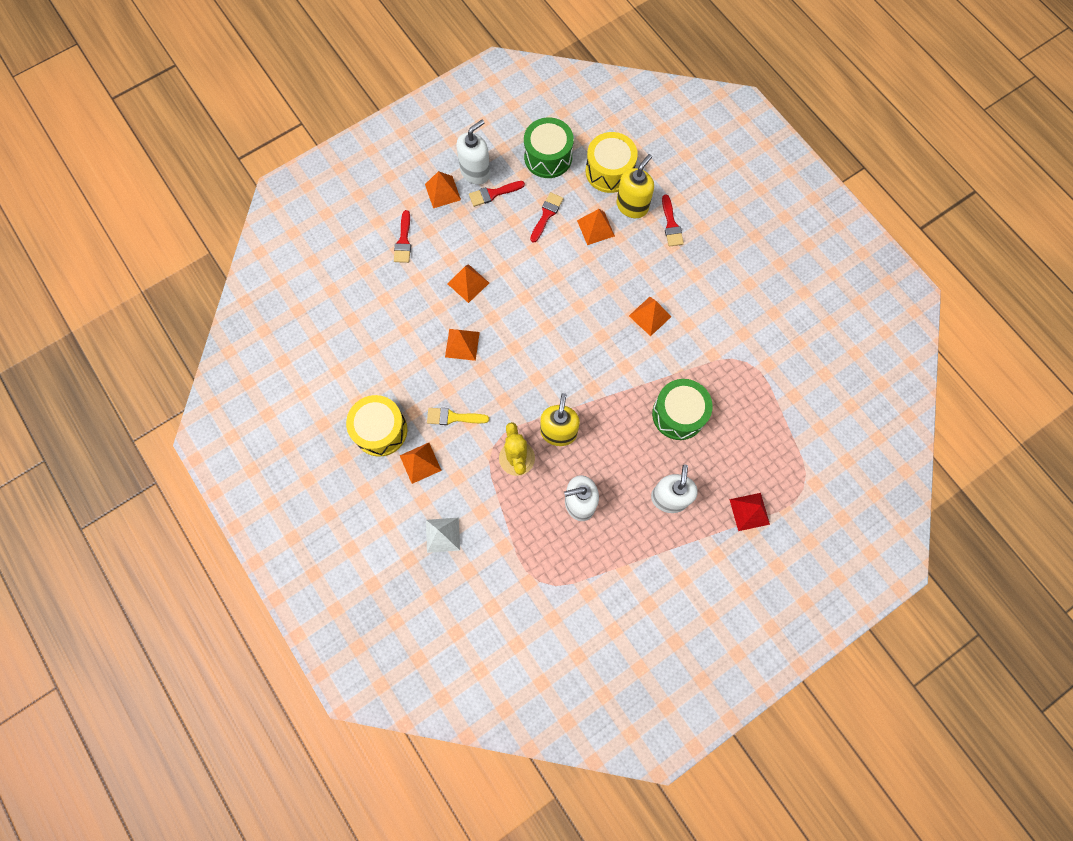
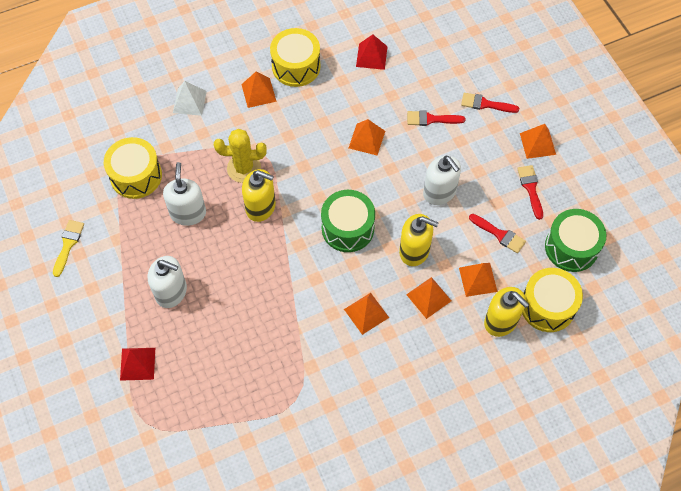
camera: 100 degrees right, 10 degrees down
(358, 355) = (371, 56): none -> red pyramid
(453, 417) = (295, 123): yellow brush -> yellow brush (68, 244)
(468, 283) = (431, 153): orange pyramid -> orange pyramid (429, 297)
(475, 172) = (558, 176): white soap dispenser -> white soap dispenser (439, 192)
(545, 569) = (136, 176): none -> yellow drum
(578, 284) = (414, 251): none -> yellow soap dispenser
(671, 224) = (472, 357): red brush -> red brush (431, 119)
(678, 414) = (253, 318): green drum -> green drum (348, 228)

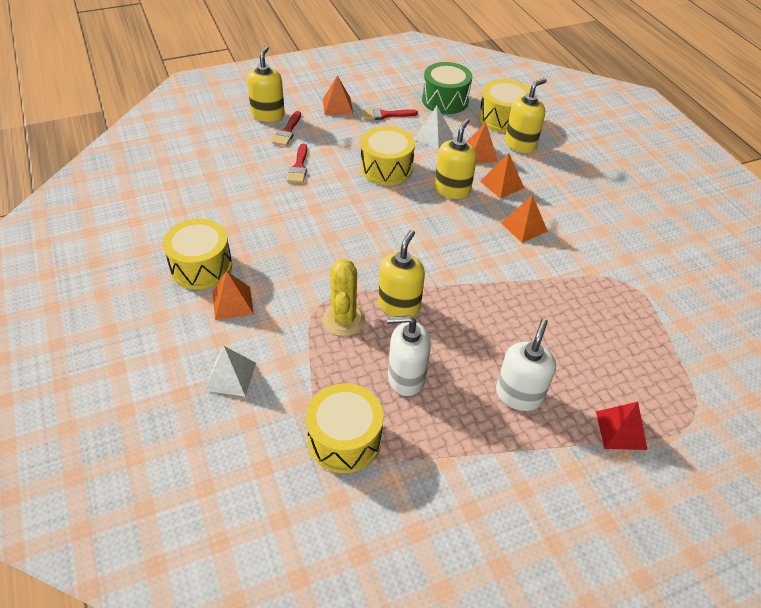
camera: 90 degrees left, 15 degrees down
(68, 244) = (456, 526): yellow brush -> none
(348, 228) = (427, 234): green drum -> none
(366, 139) = (316, 214): orange pyramid -> none
(371, 56) = (205, 203): red pyramid -> none
(439, 192) = (386, 168): white soap dispenser -> yellow drum
(499, 234) = (433, 137): red brush -> white pyramid
(510, 85) = (268, 115): none -> yellow soap dispenser

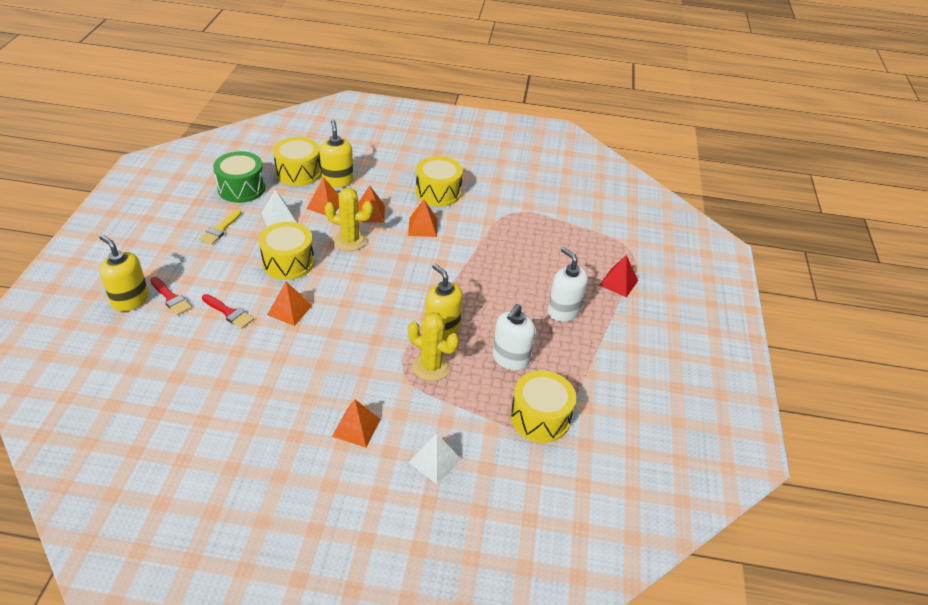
camera: 60 degrees left, 5 degrees down
(201, 266) = (294, 432): yellow drum -> yellow drum (438, 192)
(337, 106) = (173, 251): orange pyramid -> orange pyramid (289, 310)
(385, 115) = (220, 229): red brush -> yellow brush
(452, 189) = (350, 240): yellow soap dispenser -> yellow cactus

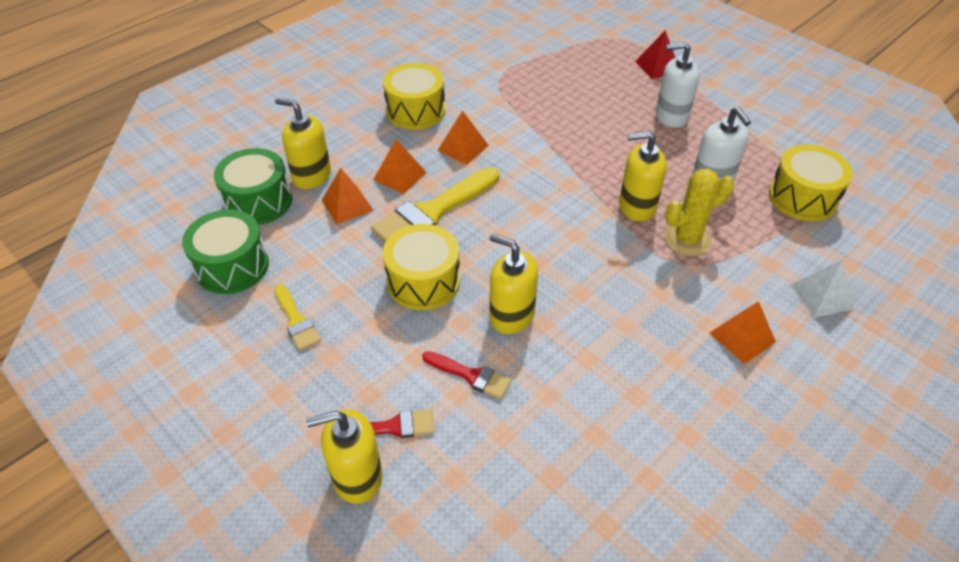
camera: 50 degrees left, 5 degrees up
(229, 313) = (471, 375): red brush -> red brush turned 45 degrees clockwise
(279, 218) = (330, 255): white pyramid -> none
(289, 310) = (511, 315): orange pyramid -> yellow soap dispenser
(298, 172) = (258, 201): yellow drum -> green drum
(350, 240) = (432, 212): yellow cactus -> yellow brush

